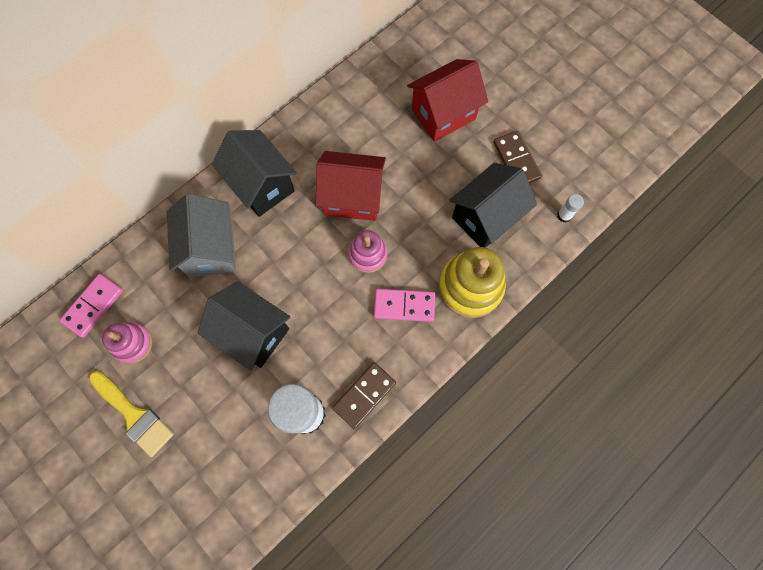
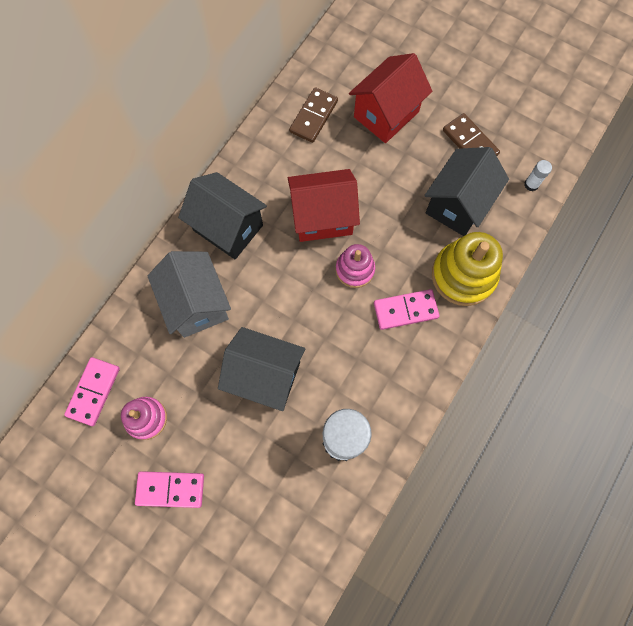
camera: 15 degrees left, 0 degrees up
(134, 415) = (170, 489): yellow brush -> pink domino
(364, 395) = (394, 407): brown domino -> brown domino (313, 117)

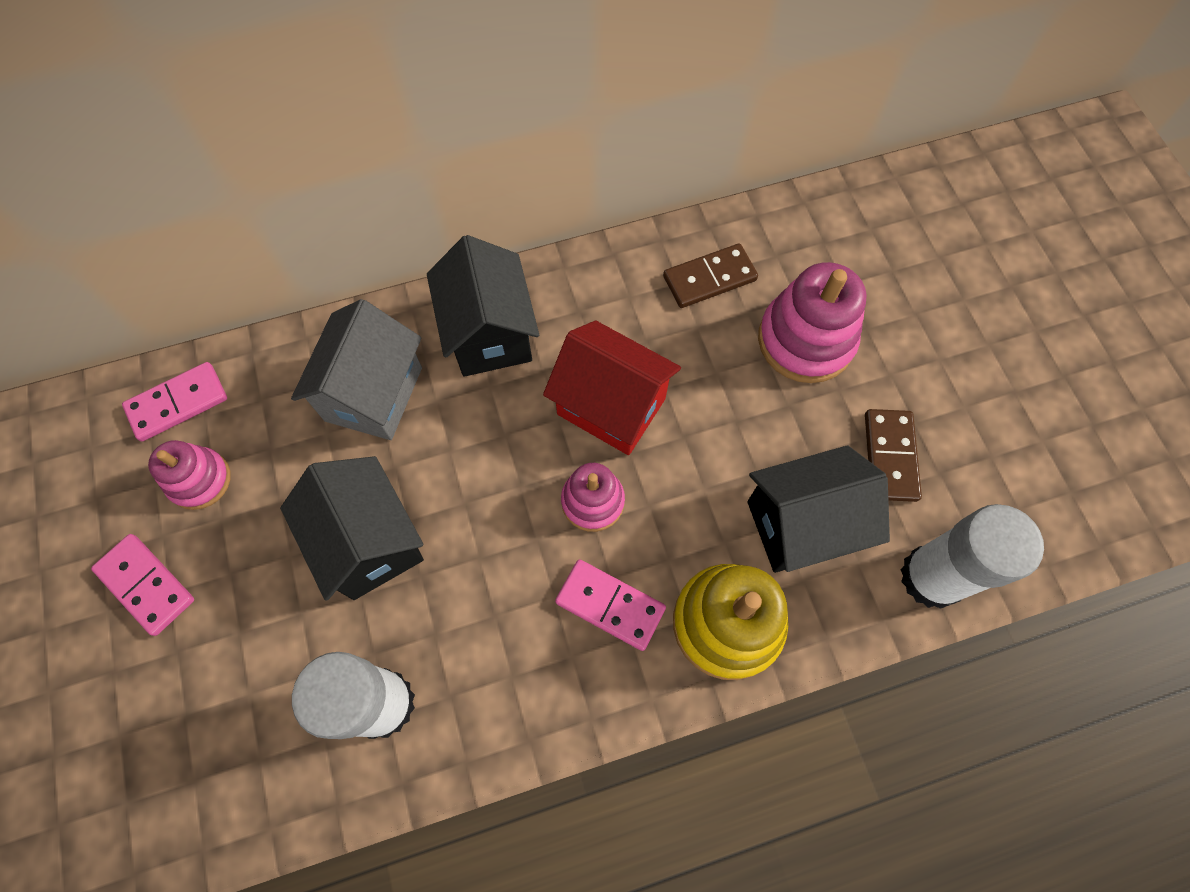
camera: 40 degrees right, 5 degrees down
(386, 114) = (805, 340): red house -> pink stacking toy
(531, 184) = (931, 577): white glue stick -> white glue stick, size x2.44

